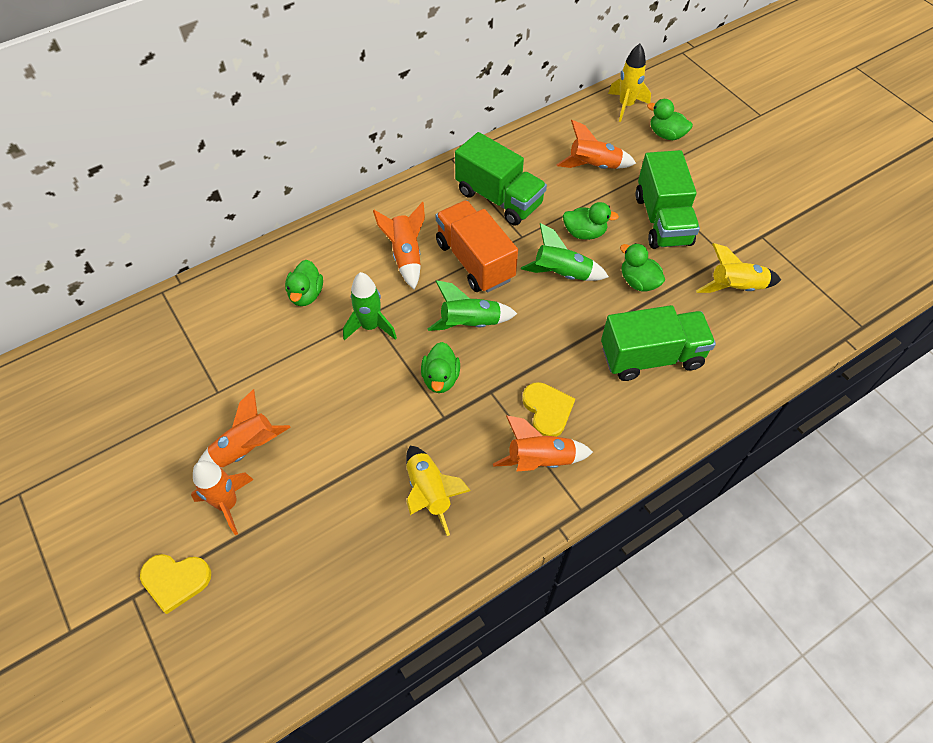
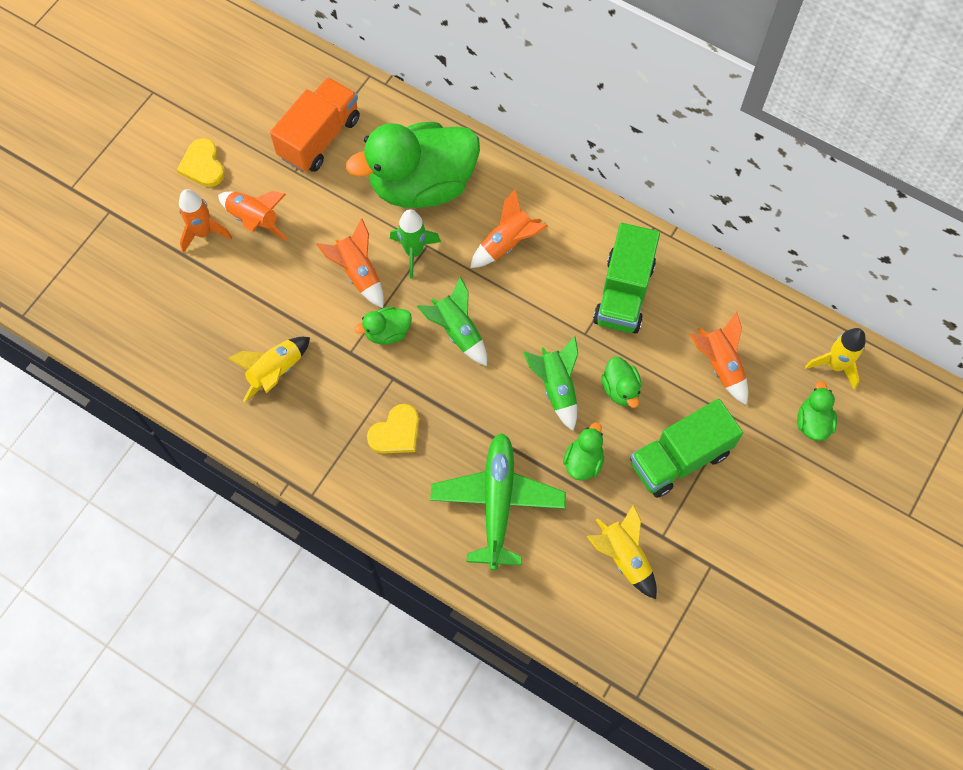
camera: 65 degrees right, 10 degrees up
(175, 580) = (132, 231): yellow heart -> yellow heart (203, 165)
(306, 294) = (422, 185): green duck -> green duck, size x2.40
(474, 261) = (532, 304): orange truck -> orange truck (319, 137)
(540, 460) = (343, 445): orange rocket -> orange rocket (358, 273)
(651, 356) = (497, 502): green truck -> green plane

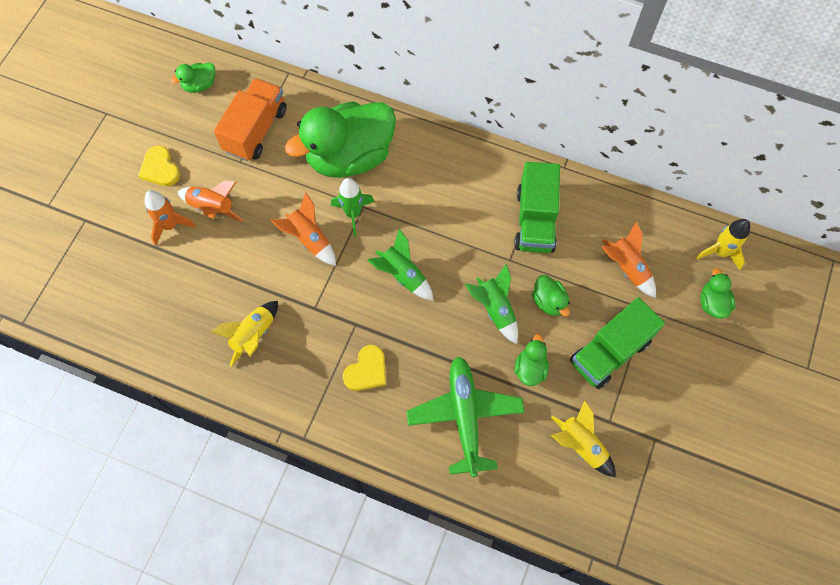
camera: 10 degrees left, 0 degrees up
(387, 332) = (343, 285): green duck -> green duck (200, 85)
(507, 243) = (430, 194): orange rocket -> none

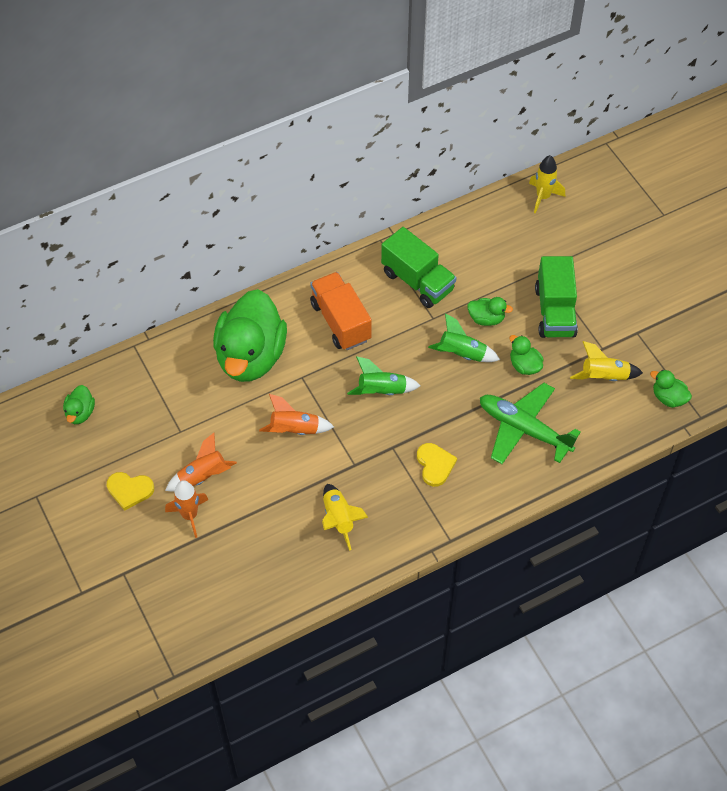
camera: 50 degrees left, 10 degrees down
(255, 130) = (163, 402): orange truck -> orange truck (340, 321)
(353, 214) = (301, 387): green rocket -> none
(626, 268) = (504, 256): orange rocket -> none
(712, 303) = (574, 229): green duck -> green duck (668, 398)

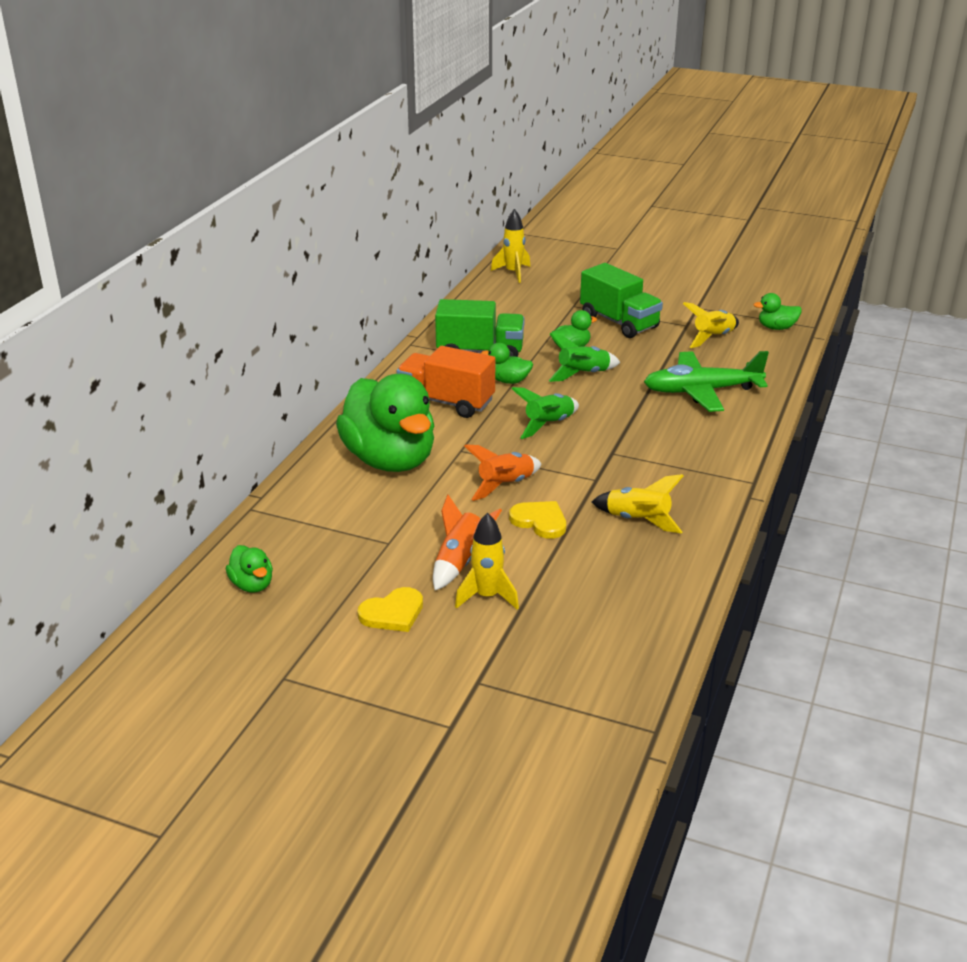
camera: 40 degrees left, 25 degrees down
(189, 515) = (487, 596): orange rocket -> yellow rocket
(435, 465) = (665, 445): yellow heart -> yellow heart (540, 521)
(524, 365) = (643, 358): green duck -> green duck (508, 381)

